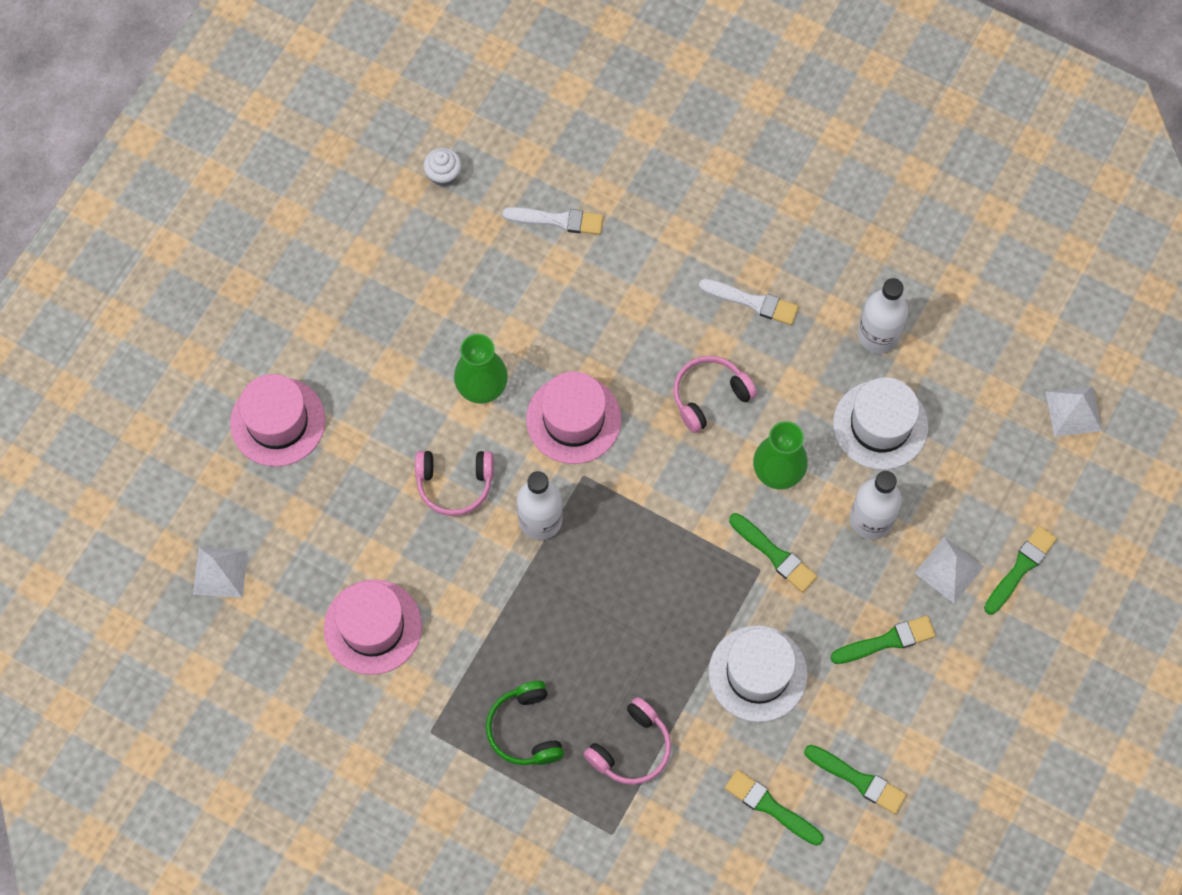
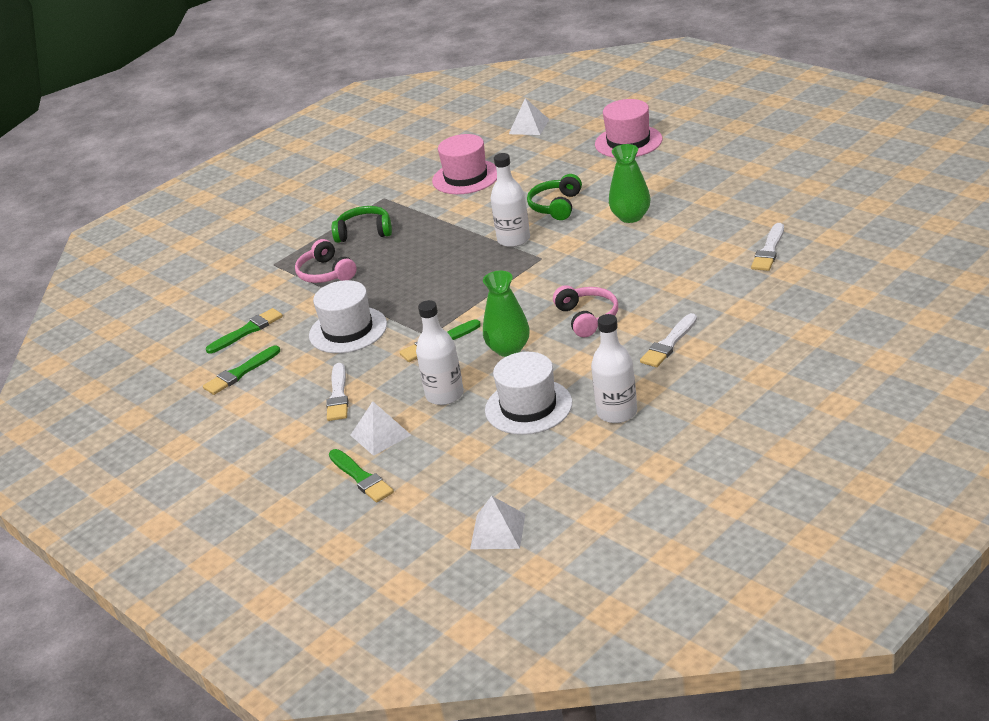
camera: 110 degrees right, 35 degrees down
(443, 175) = (820, 201): white cupcake -> none
(454, 484) = (556, 206): pink headphones -> green headphones
(573, 419) = (589, 254): pink hat -> none
(887, 641) = (338, 395): green brush -> white brush

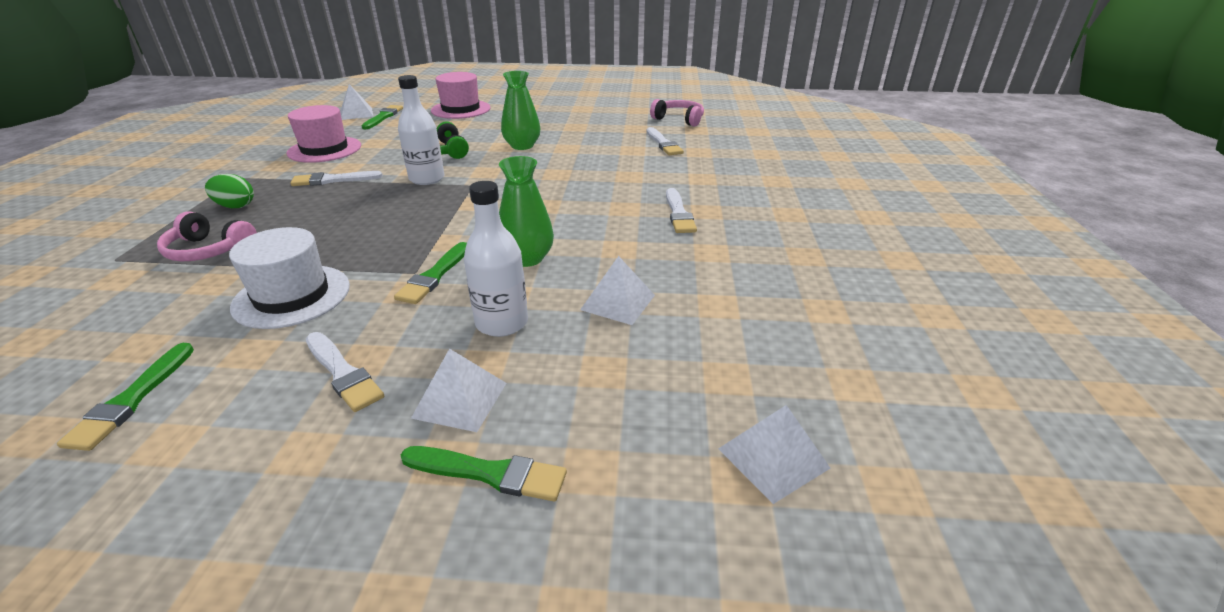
camera: 45 degrees left, 0 degrees up
(247, 331) = (113, 341): green brush -> green brush (383, 117)
(364, 232) = (235, 206): green headphones -> green egg
(445, 220) = (333, 180): none -> white brush
(528, 407) = (618, 302): white hat -> white pyramid
(587, 318) = (576, 214): pink headphones -> pink headphones (679, 119)
(617, 412) = (715, 277): white bottle -> none

